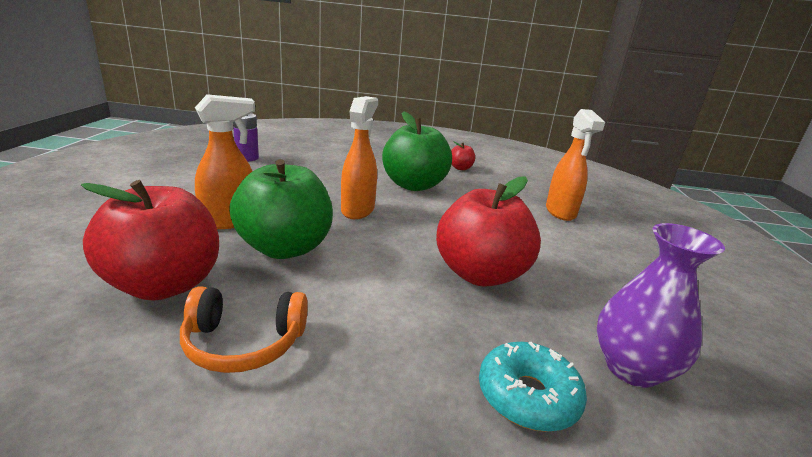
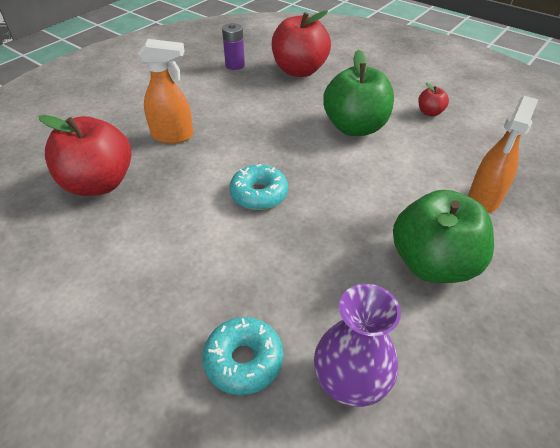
camera: 35 degrees right, 20 degrees up
(244, 343) = (110, 244): orange headphones -> none
(285, 248) = (190, 173): green apple -> green apple (432, 263)
(358, 210) = (276, 147): orange spray bottle -> none
(381, 249) = (259, 194): none -> turquoise donut
(480, 274) = (317, 246): red apple -> red apple (299, 71)

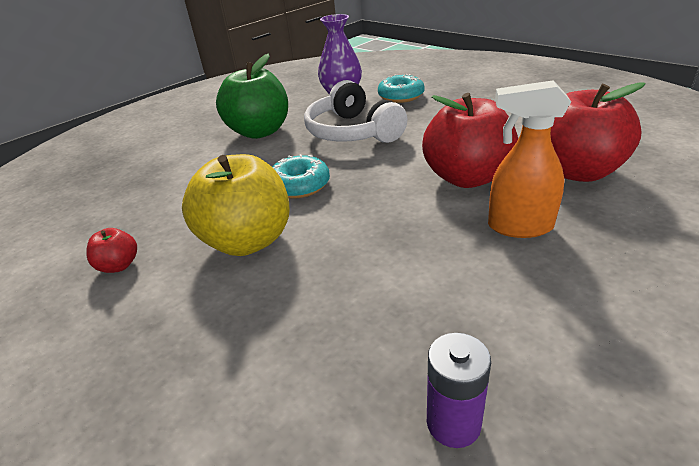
camera: 170 degrees left, 10 degrees down
(259, 194) = (391, 166): turquoise donut -> turquoise donut (299, 185)
(299, 71) = (287, 389): red apple -> red apple (467, 177)
(307, 255) = (352, 132): none -> white headphones
(355, 127) = (248, 241): green apple -> yellow apple
(483, 200) = (176, 167): orange spray bottle -> none

